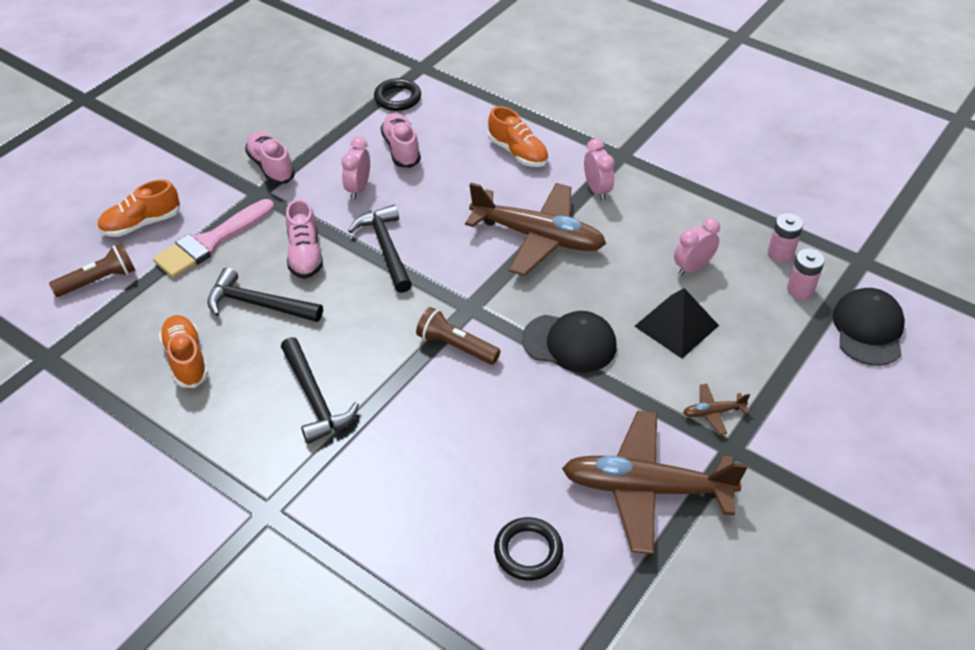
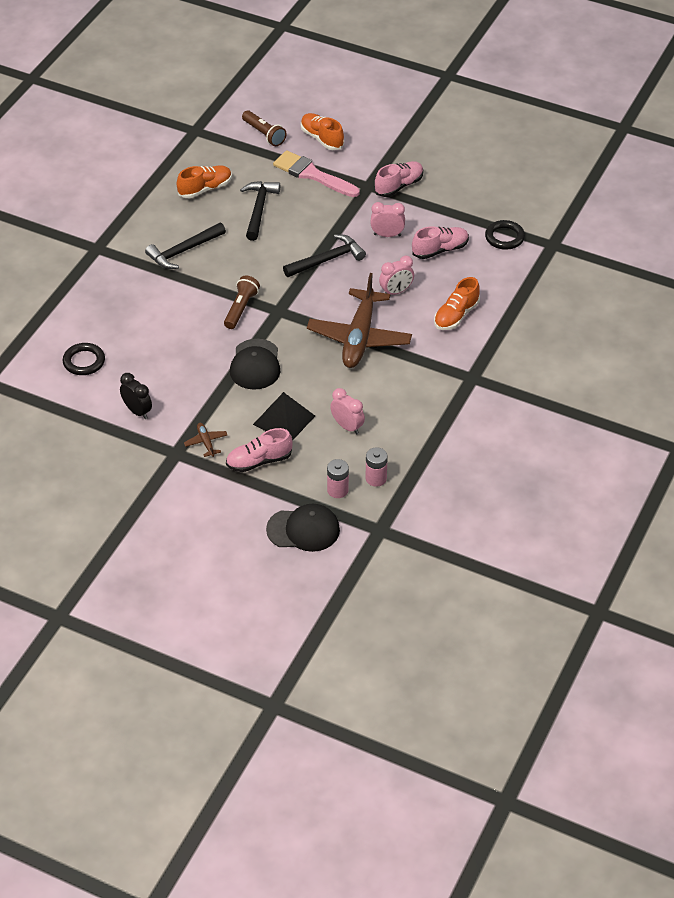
camera: 80 degrees right, 0 degrees up
(305, 254) = (311, 221): pink shoe -> pink shoe (259, 461)
(597, 190) = (423, 366): pink clock -> pink clock (396, 292)
(645, 488) = (137, 411): brown plane -> black clock

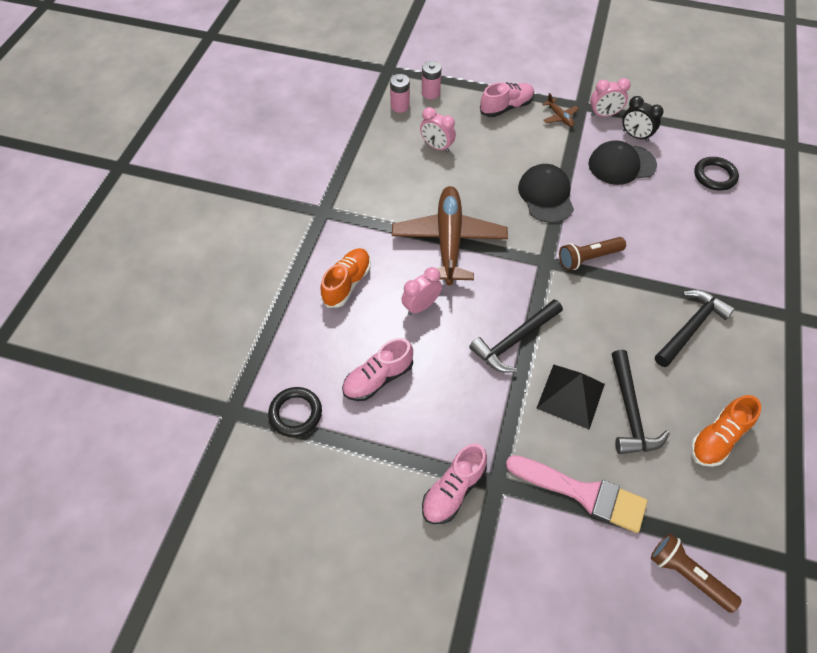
camera: 170 degrees right, 10 degrees up
(241, 308) = (588, 258): brown flashlight -> brown flashlight turned 60 degrees clockwise
(284, 420) = (497, 145): black pyramid -> black pyramid (571, 396)
(303, 530) = (450, 61): black cap -> black cap (621, 164)
(322, 138) = (595, 581): orange shoe -> none
(387, 235) = (450, 393): pink clock -> pink clock (604, 115)

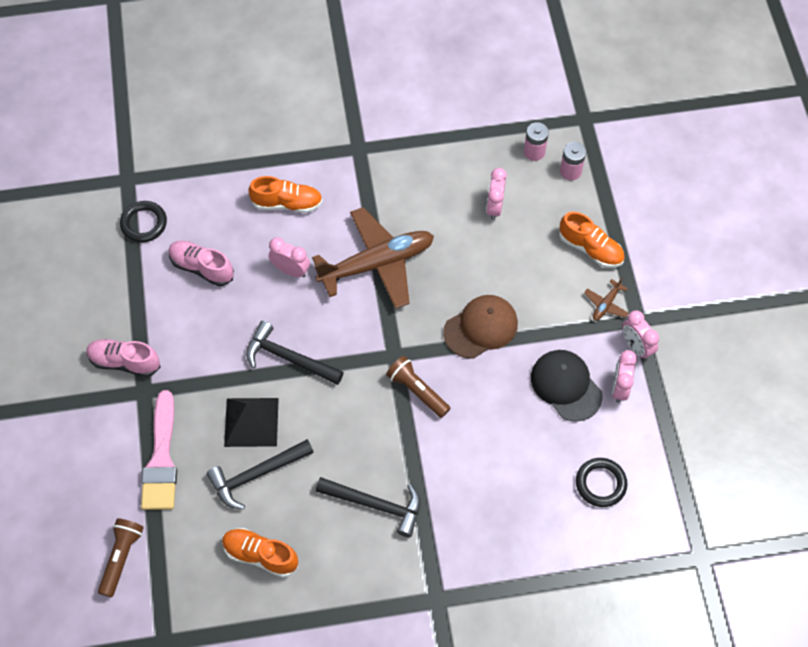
camera: 65 degrees right, 5 degrees up
(506, 107) = (590, 249): pink shoe -> orange shoe
(546, 195) = (481, 327): black cap -> brown cap
(635, 136) = (619, 387): black clock -> pink clock

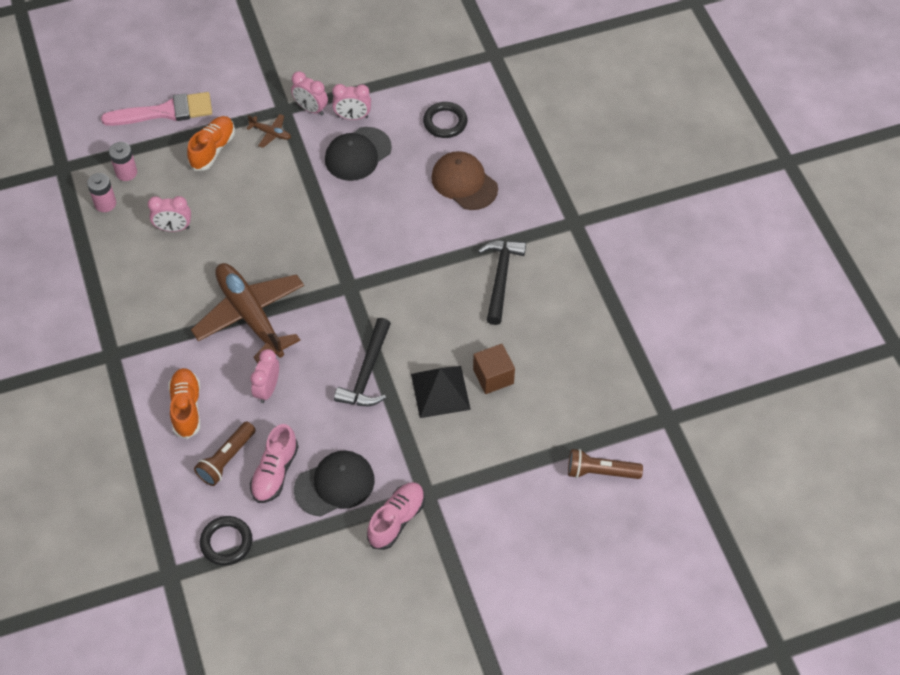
camera: 100 degrees left, 5 degrees down
(125, 362) = (396, 520): pink shoe -> pink shoe turned 150 degrees counterclockwise
(161, 459) = (494, 461): pink brush -> pink brush (165, 112)
(175, 315) = (334, 484): none -> black cap
(256, 475) = (493, 376): black hammer -> brown cube
(260, 555) = (569, 358): orange shoe -> none
(417, 391) = (383, 263): brown flashlight -> brown flashlight (226, 459)
(481, 327) = (309, 223): brown cap -> brown cap (464, 183)
(636, 347) = (311, 109): pink clock -> pink clock turned 75 degrees clockwise

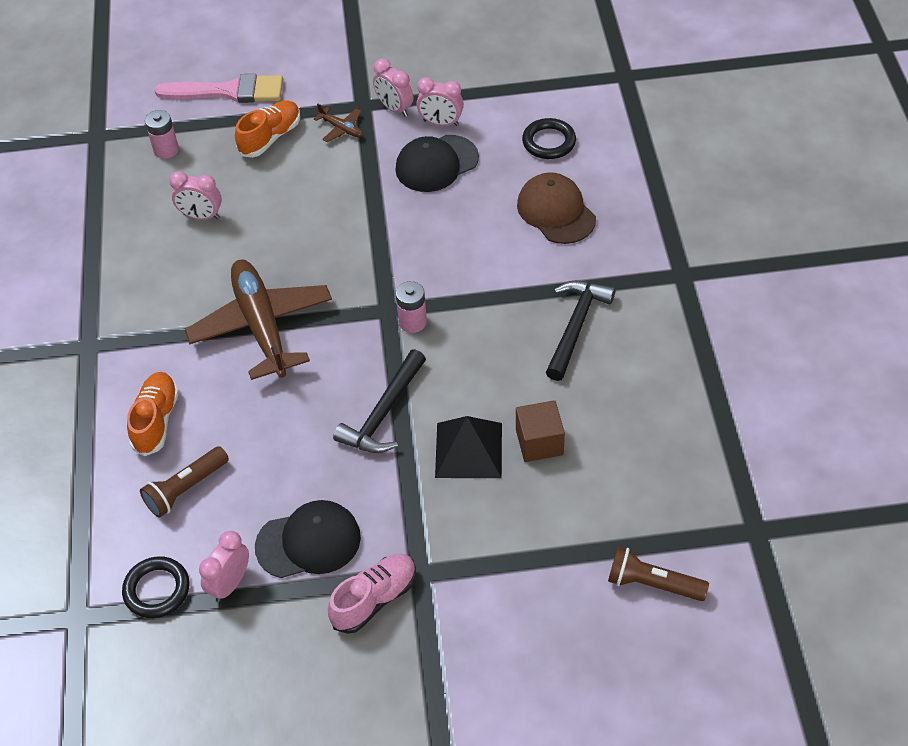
camera: 15 degrees right, 5 degrees down
(105, 203) = (132, 179): pink battery -> pink battery (412, 322)
(267, 389) = (258, 414): pink clock -> pink clock (230, 583)
(275, 472) = (239, 514): pink shoe -> none

